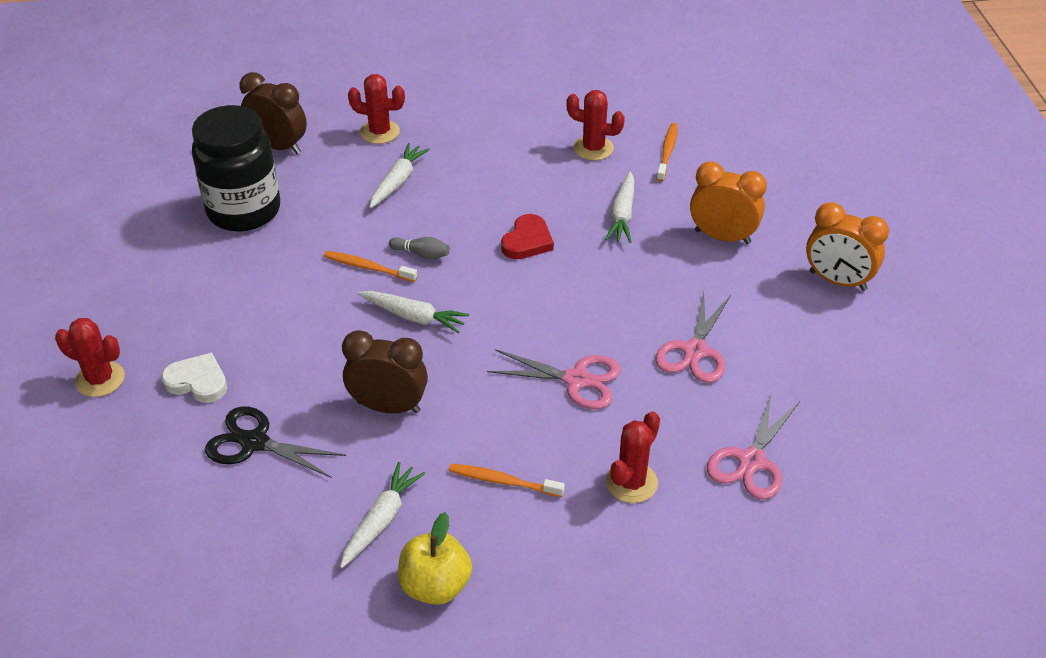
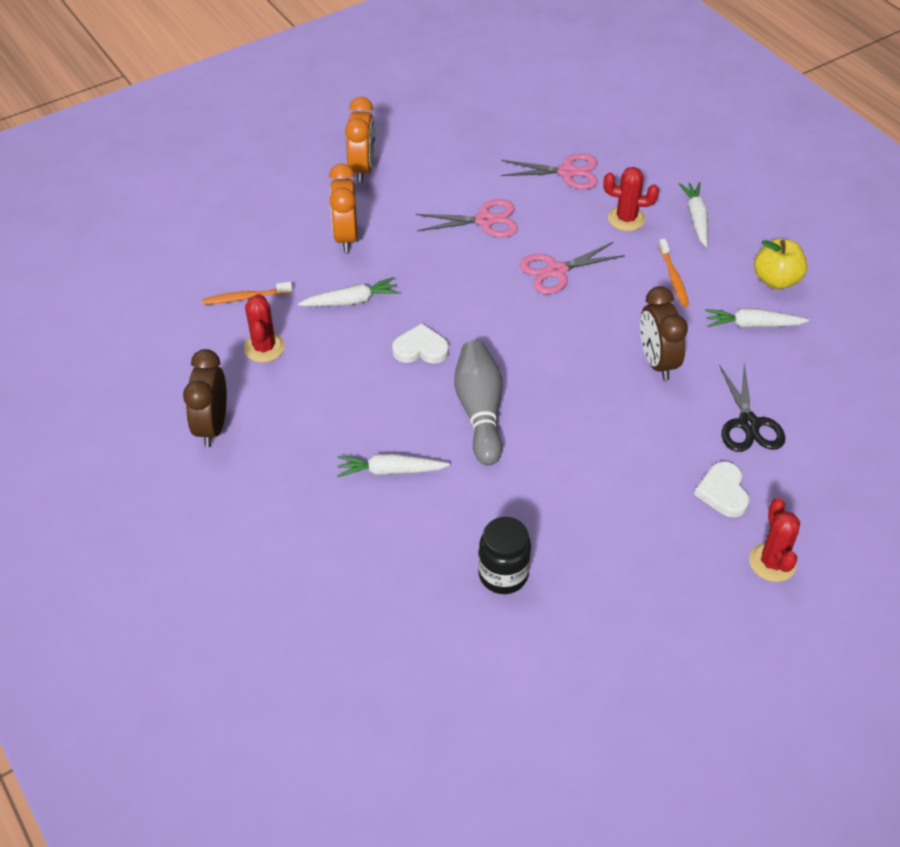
camera: 115 degrees left, 5 degrees up
(244, 210) = (503, 575): black jar -> black jar, size x0.61
(278, 146) = (388, 599): brown clock -> brown clock (212, 426)
(368, 267) = (519, 440): orange toothbrush -> none
(379, 132) = (318, 520): red cactus -> none
(414, 317) = (556, 385): white carrot -> white carrot (696, 218)
(421, 254) = (479, 411): grey bowling pin -> grey bowling pin, size x2.22
(527, 241) = (420, 349): red heart -> white heart
(576, 380) = (556, 271): pink scissors -> pink scissors turned 105 degrees counterclockwise

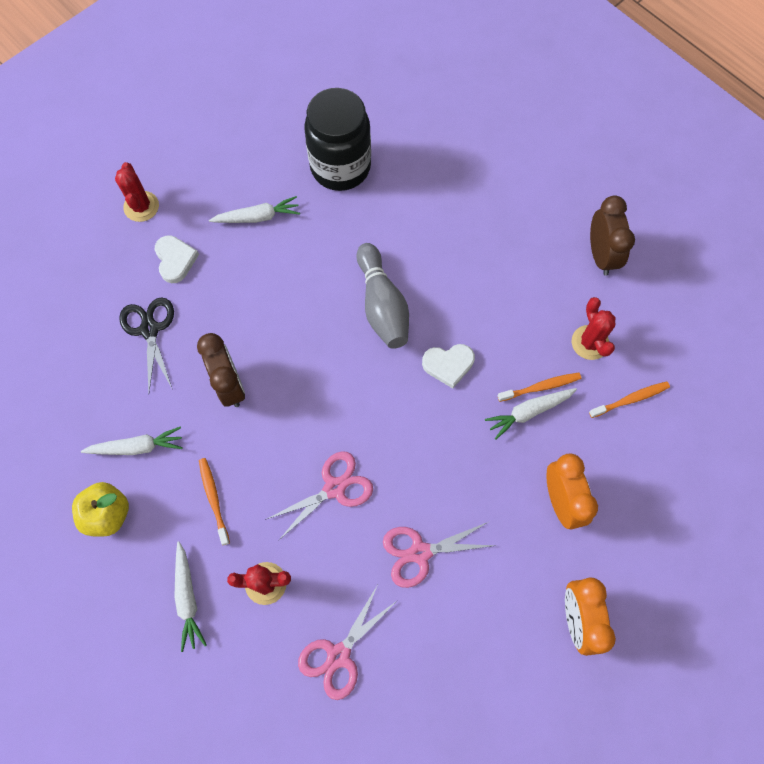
camera: 170 degrees right, 20 degrees up
(331, 318) = (540, 387): none -> orange toothbrush
(390, 471) = (443, 237): white carrot -> white carrot (257, 217)
(503, 575) = (340, 167): black jar -> black jar, size x1.65
(567, 172) = (338, 655): pink scissors -> pink scissors turned 45 degrees counterclockwise

